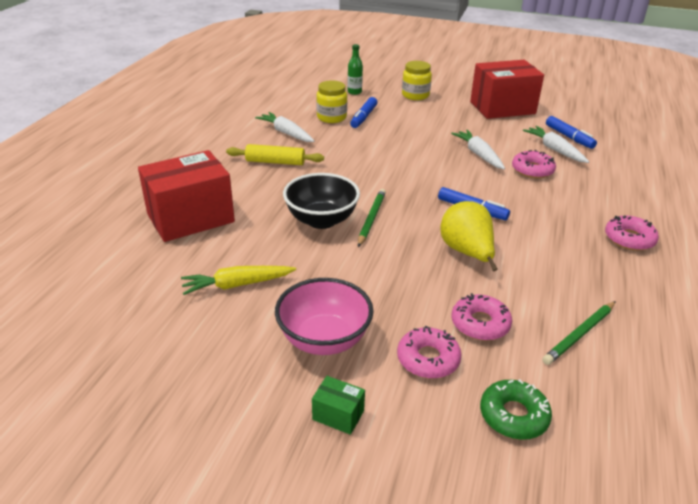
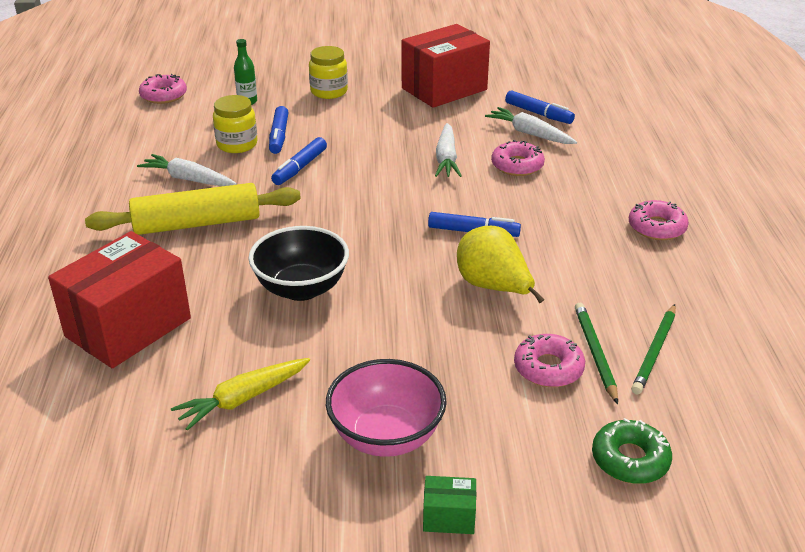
camera: 20 degrees left, 0 degrees up
(275, 162) = (197, 223): yellow rolling pin -> yellow rolling pin, size x1.56
(366, 140) = (300, 168): none -> blue marker
(371, 219) = (362, 272): green pencil -> green pencil (595, 353)
(428, 359) = (513, 425): pink donut -> pink donut (163, 95)
(478, 155) = (446, 158): white carrot -> white carrot turned 135 degrees counterclockwise

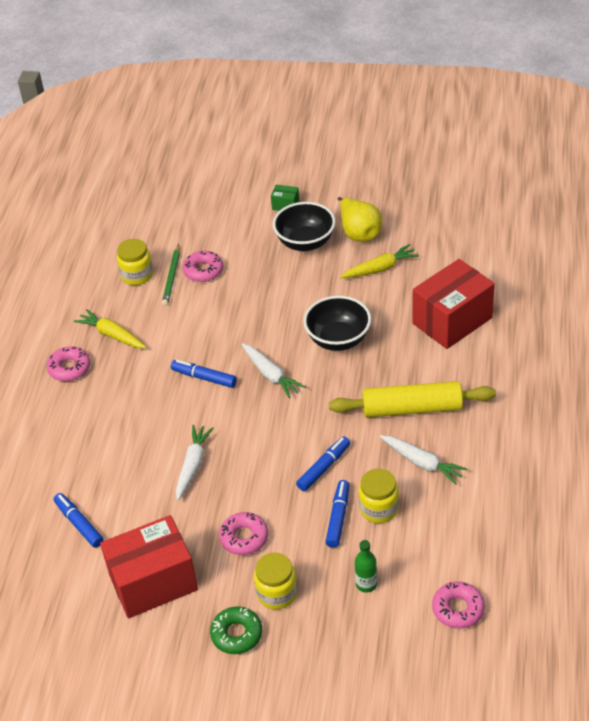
camera: 165 degrees left, 10 degrees up
(386, 436) = (305, 242): pink bowl -> black bowl
(493, 287) = (210, 328): yellow pear -> yellow pear (359, 233)
(517, 165) = (136, 449): pink donut -> pink donut (244, 538)
(530, 134) = (103, 493): white carrot -> white carrot (270, 375)
(629, 267) = (112, 335): none -> yellow carrot
(630, 459) = (188, 221): green donut -> green donut (236, 634)
(654, 351) = (137, 275): green pencil -> yellow jar

